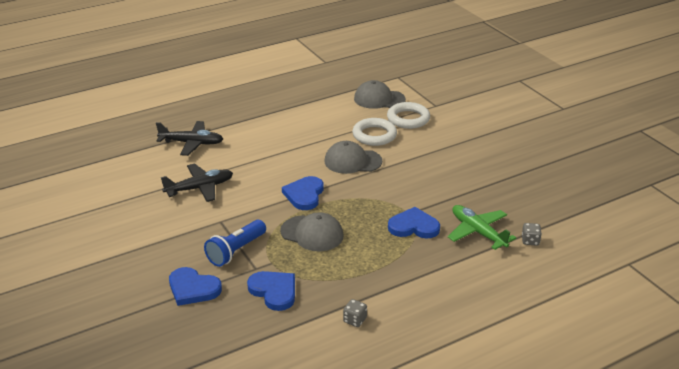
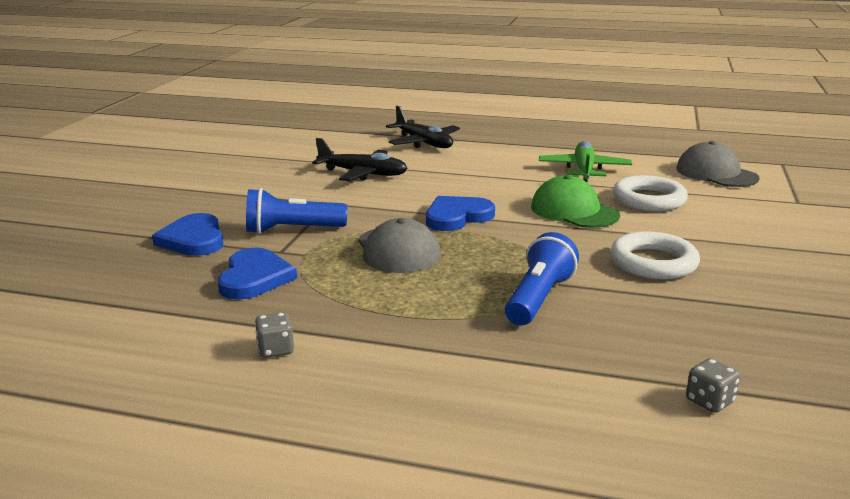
camera: 45 degrees right, 10 degrees down
(352, 161) = (574, 211): grey cap -> green cap
(408, 119) = (728, 201): white ring -> white ring (653, 262)
(413, 226) = (539, 298): blue heart -> blue flashlight
(477, 232) = (629, 347): green plane -> green plane (584, 170)

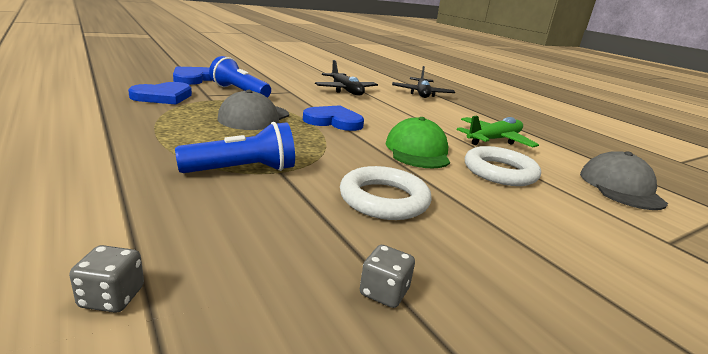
camera: 40 degrees right, 0 degrees up
(276, 349) = (70, 118): grey dice -> grey dice (384, 292)

